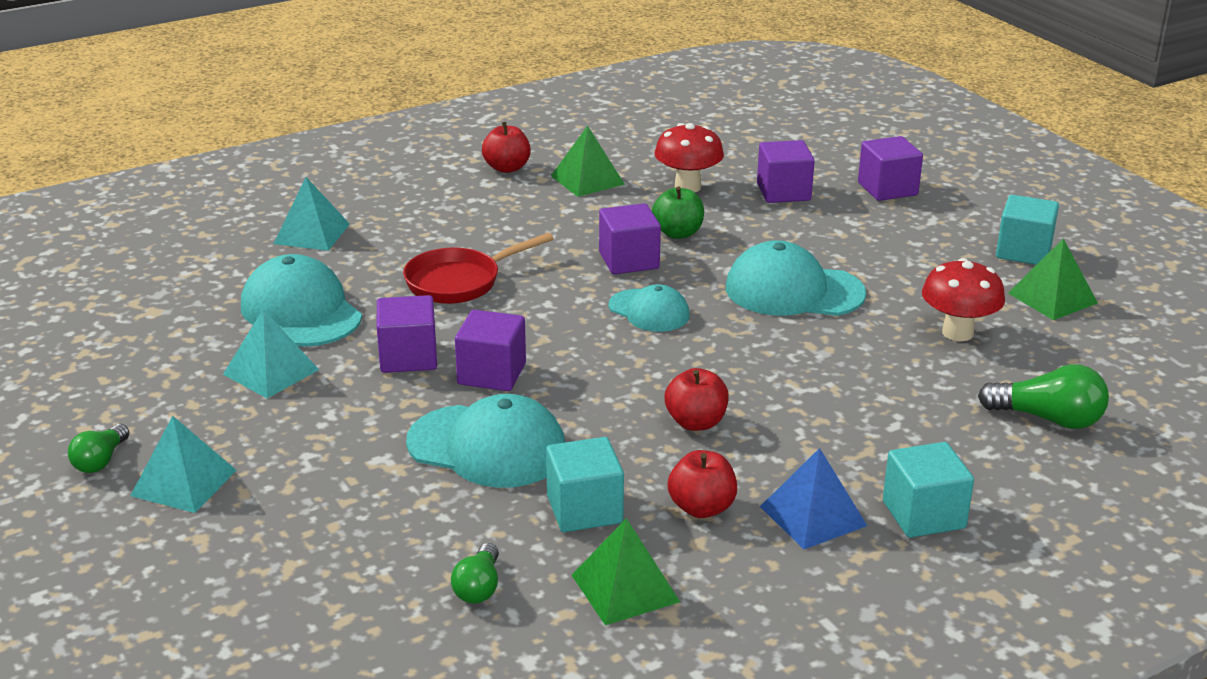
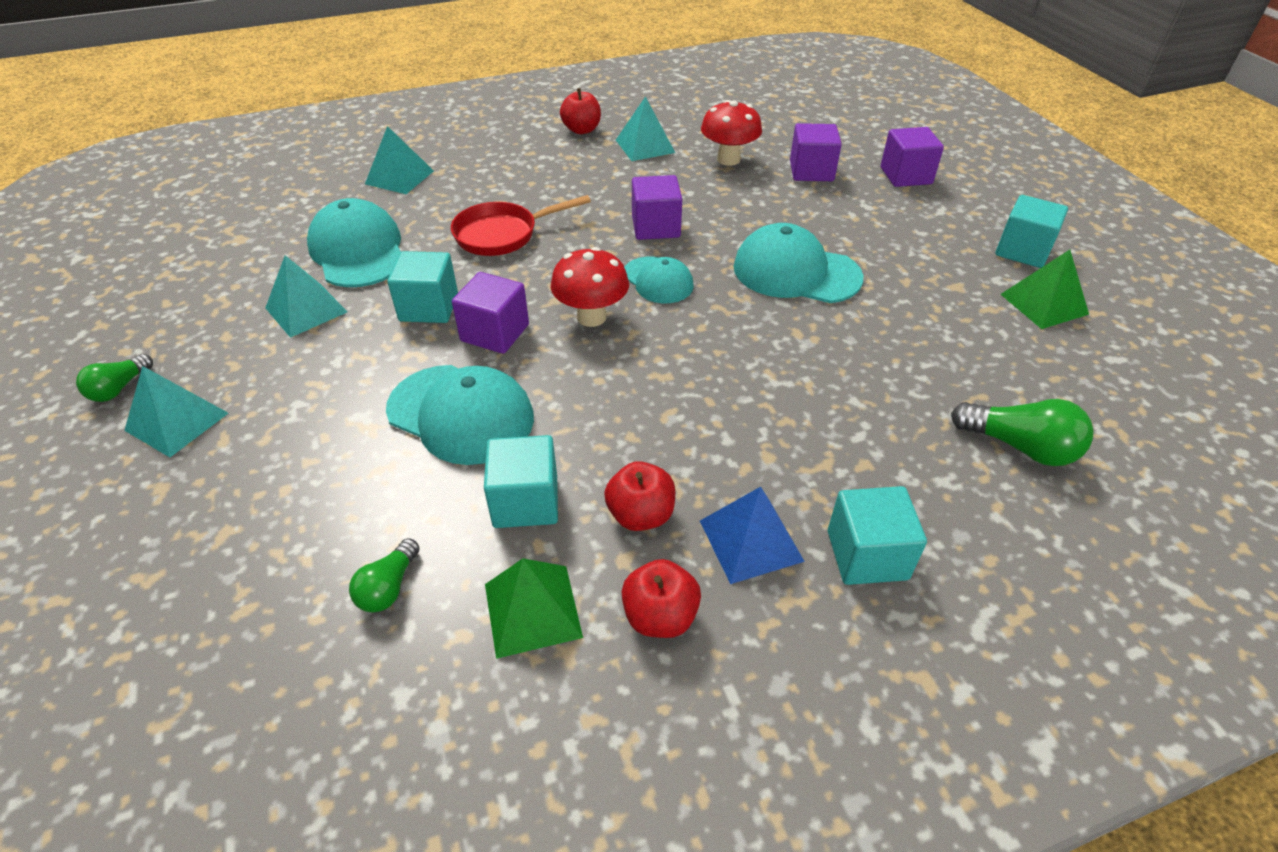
camera: 10 degrees right, 15 degrees up
(408, 357) = (429, 307): purple cube -> turquoise cube
(587, 180) = (645, 146): green pyramid -> turquoise pyramid
(678, 233) = (707, 203): green apple -> none
(696, 422) = (664, 409): red apple -> red apple (660, 616)
(957, 333) = (943, 333): red mushroom -> red mushroom (591, 317)

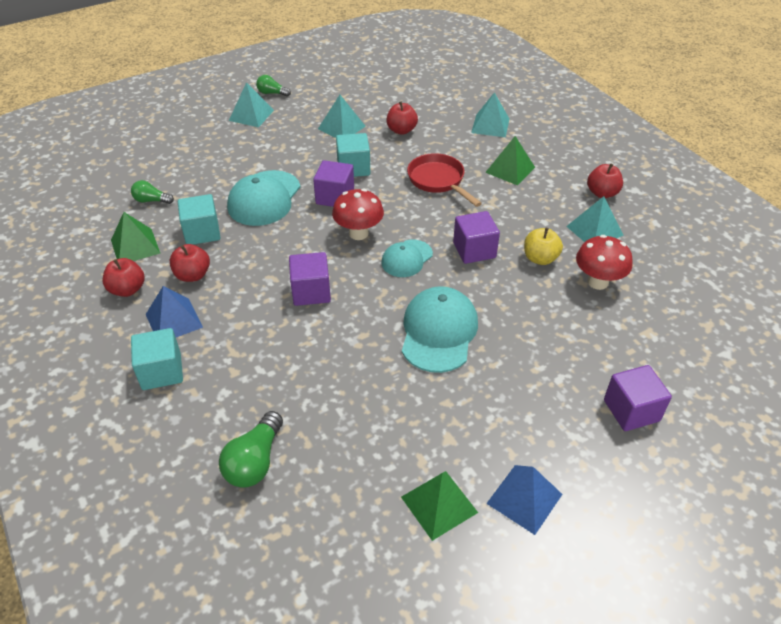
camera: 80 degrees right, 0 degrees up
(358, 251) = (401, 130): turquoise cap -> red apple
(506, 178) = (510, 169): none -> green pyramid
(683, 186) = (540, 258): none -> yellow apple
(811, 171) = (604, 338): purple cube -> purple cube (311, 292)
(1022, 251) = (524, 499): turquoise cube -> blue pyramid

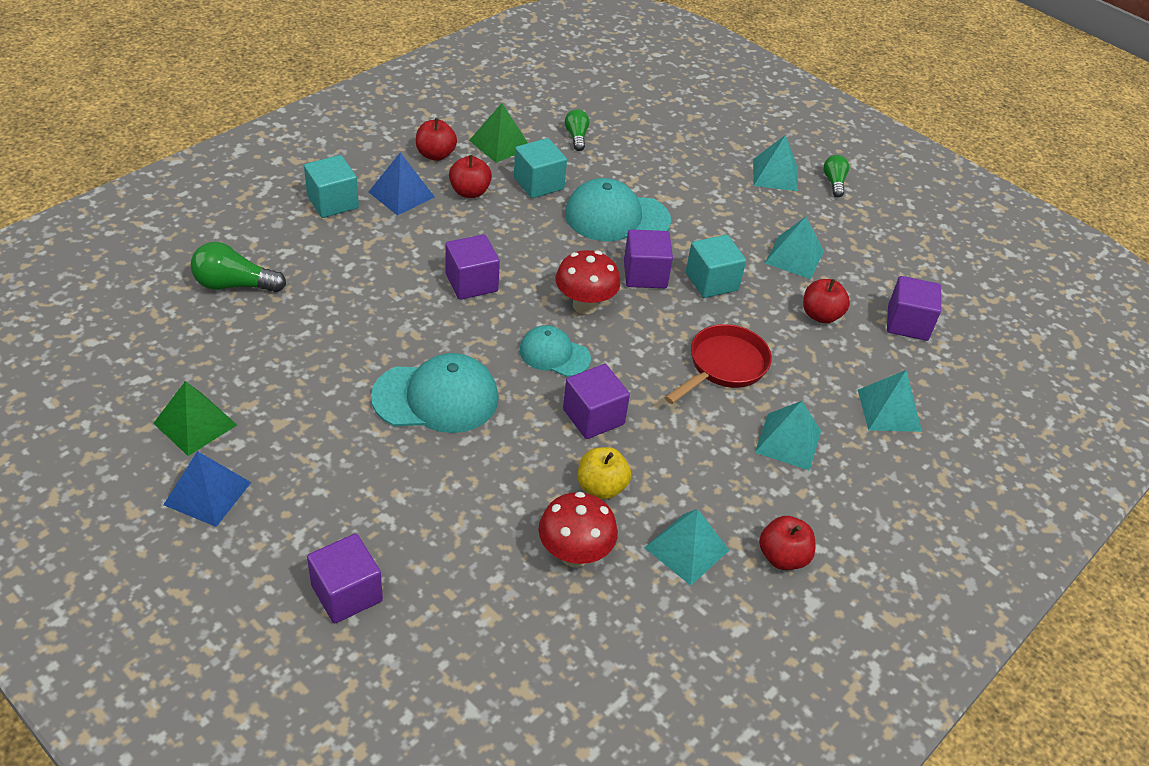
camera: 70 degrees right, 0 degrees up
(418, 100) = (907, 323): none -> purple cube
(510, 169) = (788, 441): green pyramid -> turquoise pyramid

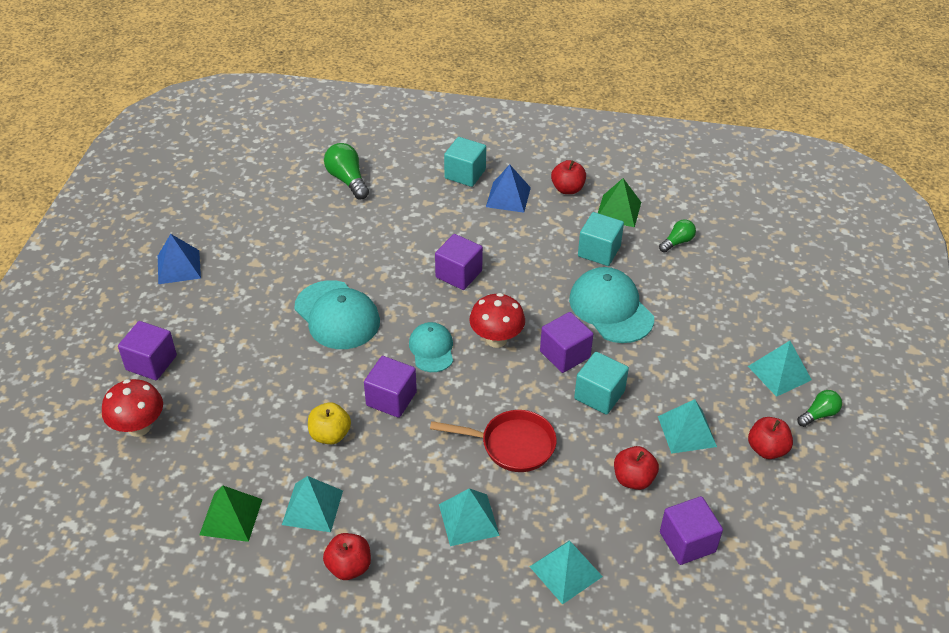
camera: 60 degrees right, 0 degrees up
(195, 424) = (224, 232): green pyramid -> green pyramid (231, 517)
(470, 192) = (548, 225): red apple -> red apple (766, 449)
(574, 554) = (260, 450): red mushroom -> red mushroom (139, 427)

